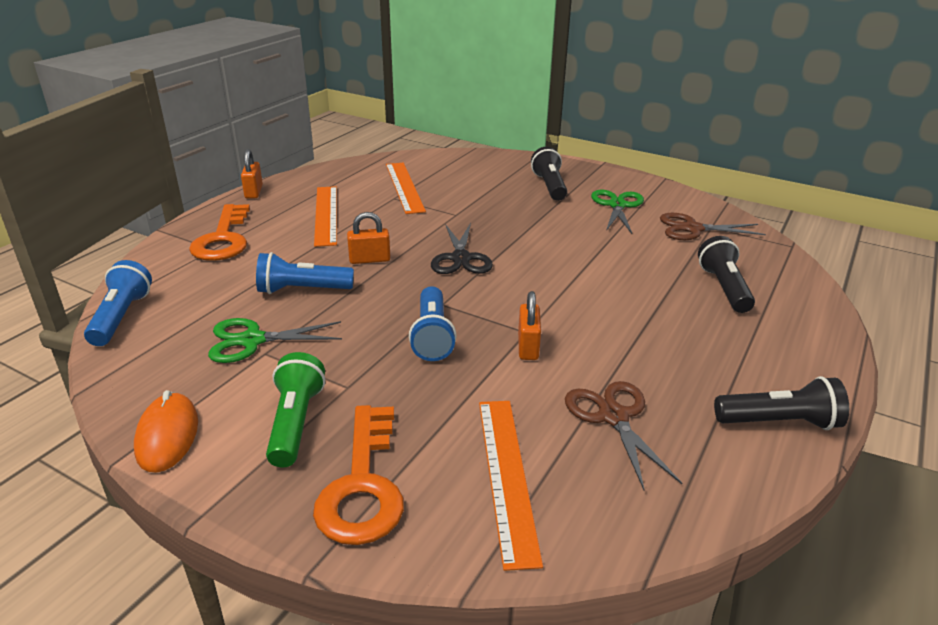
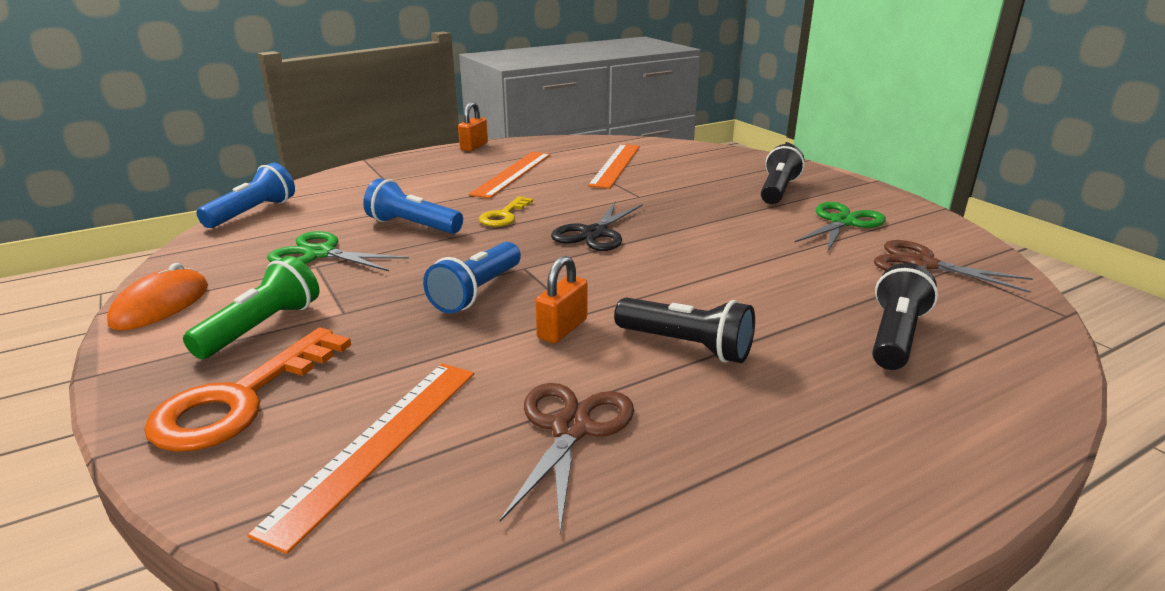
camera: 30 degrees right, 5 degrees down
(223, 239) = (403, 175): orange key -> none
(369, 260) = (504, 215): orange padlock -> yellow key
(779, 422) = (795, 518): black flashlight -> black flashlight (686, 346)

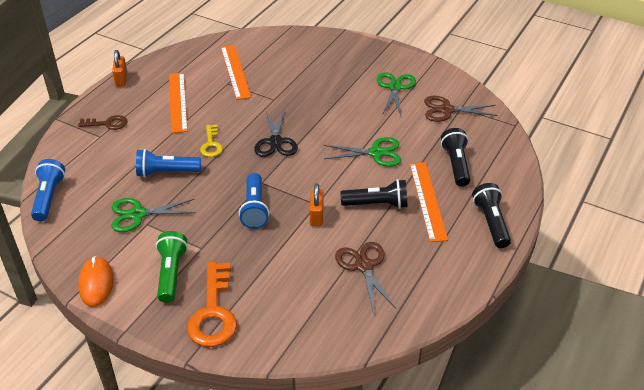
camera: 30 degrees left, 15 degrees up
(377, 443) = (296, 305): orange ruler -> orange ruler (427, 200)
(409, 173) = (107, 123): none -> brown key
(745, 282) = (376, 153): none -> green scissors
(778, 190) = (346, 68): black flashlight -> black flashlight (491, 223)

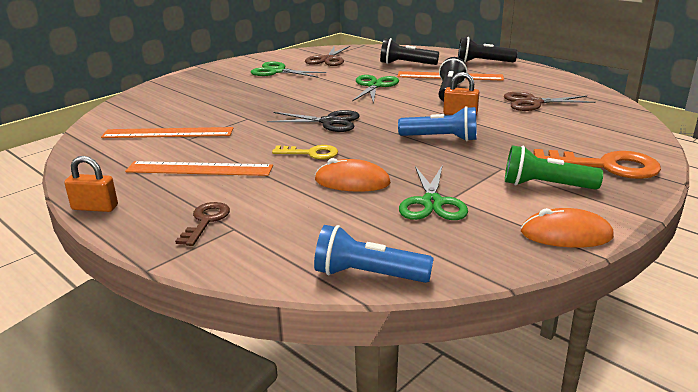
camera: 75 degrees left, 15 degrees down
(166, 172) = (352, 182): blue flashlight -> orange mouse

